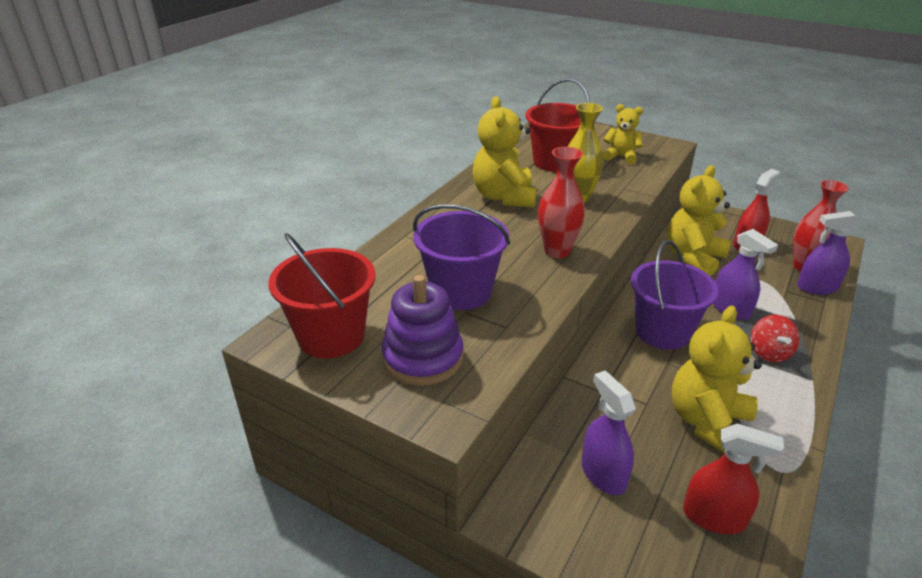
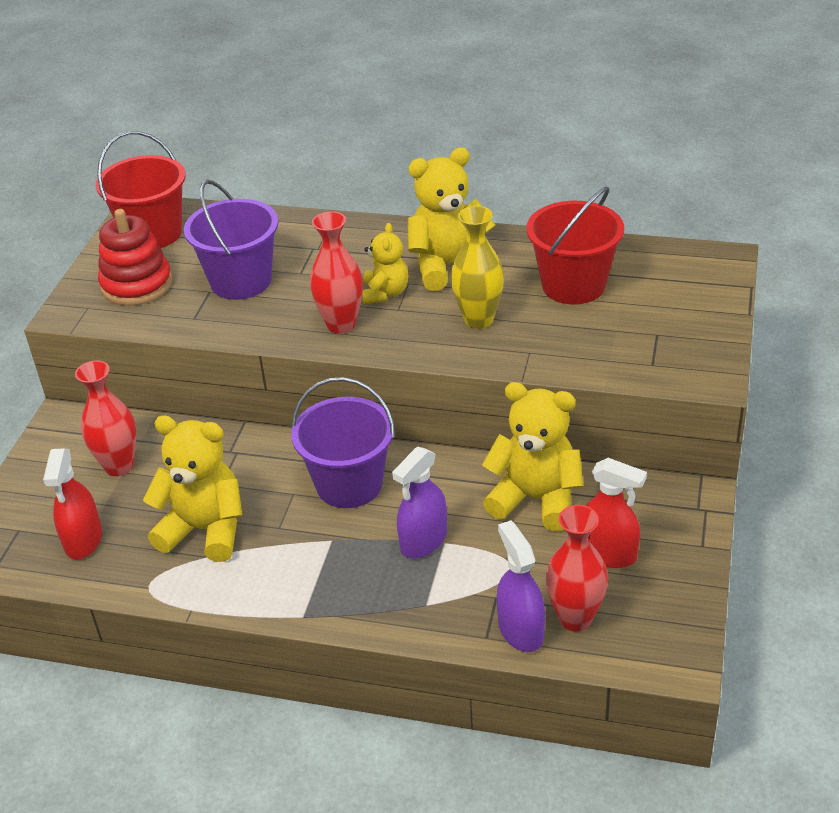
camera: 75 degrees right, 5 degrees up
(423, 358) = (137, 285): purple stacking toy -> red stacking toy
(603, 474) = (119, 466): purple spray bottle -> red vase
(621, 157) = (630, 337): yellow teddy bear -> yellow teddy bear (385, 293)
(769, 353) = (342, 577): red spinning top -> none

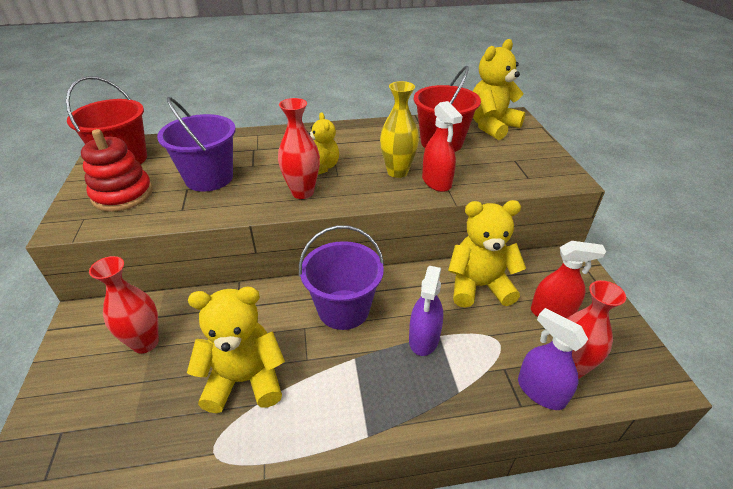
camera: 25 degrees left, 0 degrees up
(83, 540) = (132, 423): red spray bottle -> red spray bottle (436, 182)
(448, 266) = (354, 145): yellow teddy bear -> yellow teddy bear (491, 126)

